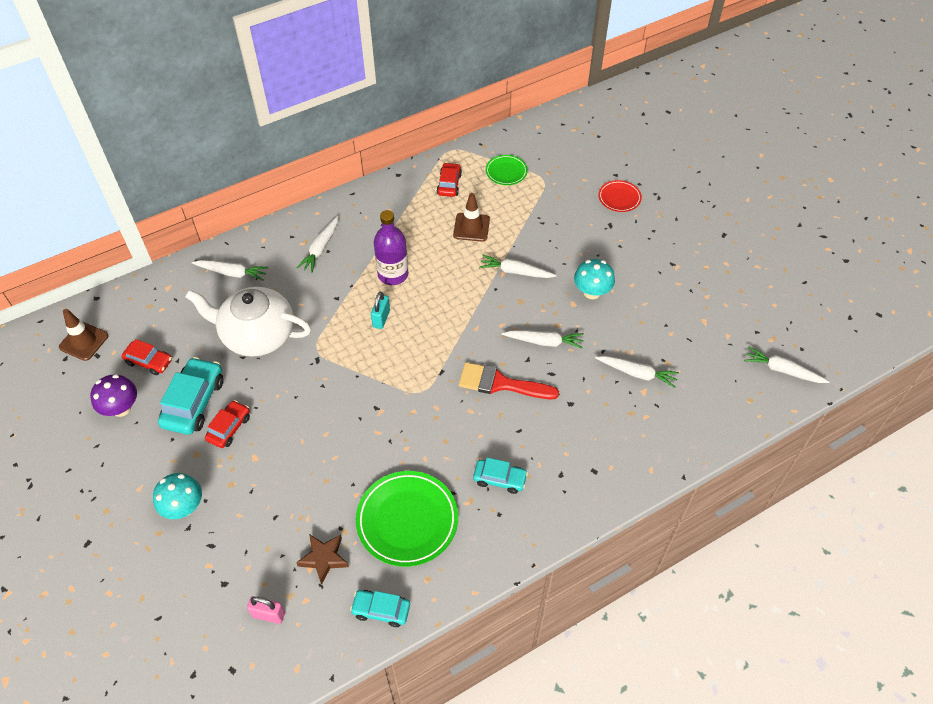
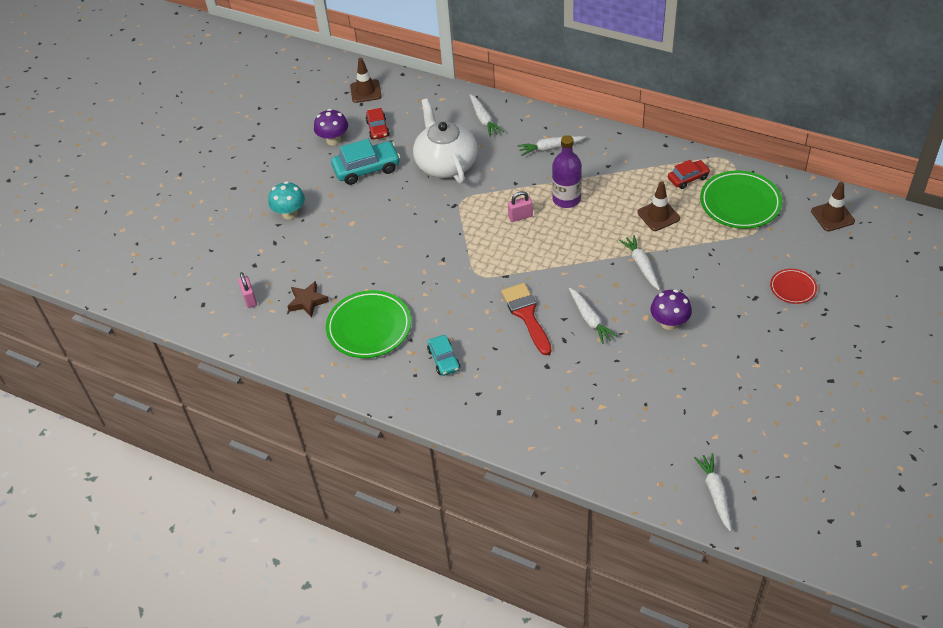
camera: 60 degrees right, 5 degrees down
(229, 428) = (362, 197): red car -> none
(381, 319) = (520, 216): turquoise padlock -> pink padlock
(381, 610) = (293, 352): turquoise car -> none
(506, 172) = (740, 203): green plate -> green plate, size x1.87
(569, 132) = (832, 216): none -> brown traffic cone
(592, 292) = (669, 323): turquoise mushroom -> purple mushroom
(637, 373) = (615, 393): white carrot -> none

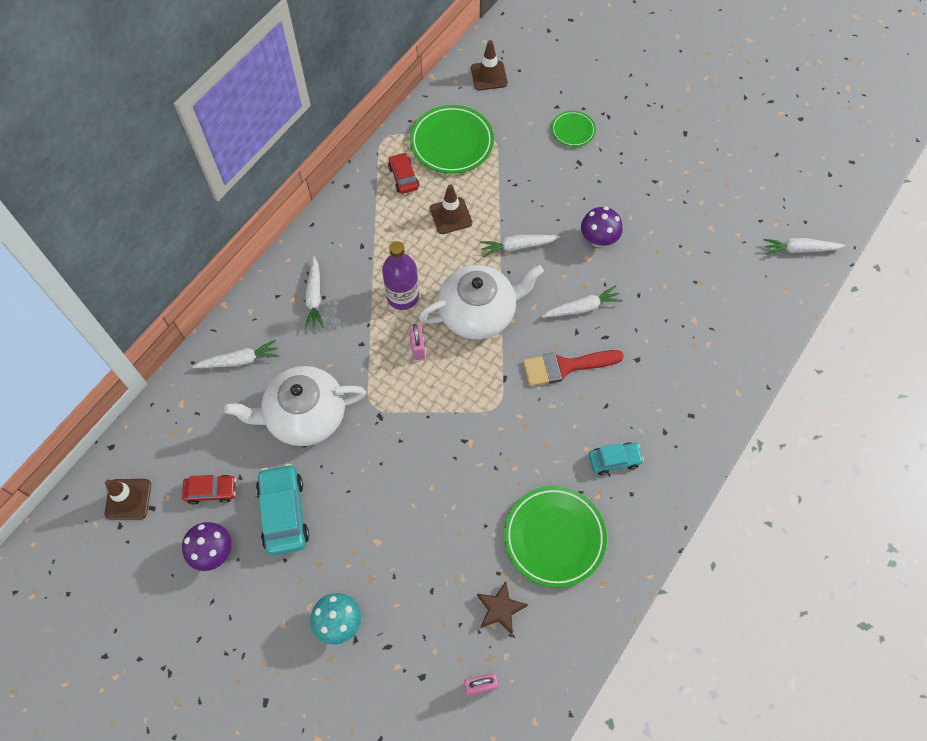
camera: 85 degrees left, 15 degrees up
(564, 249) = (478, 313): none -> white teapot
(793, 288) = (573, 130): red plate -> green plate

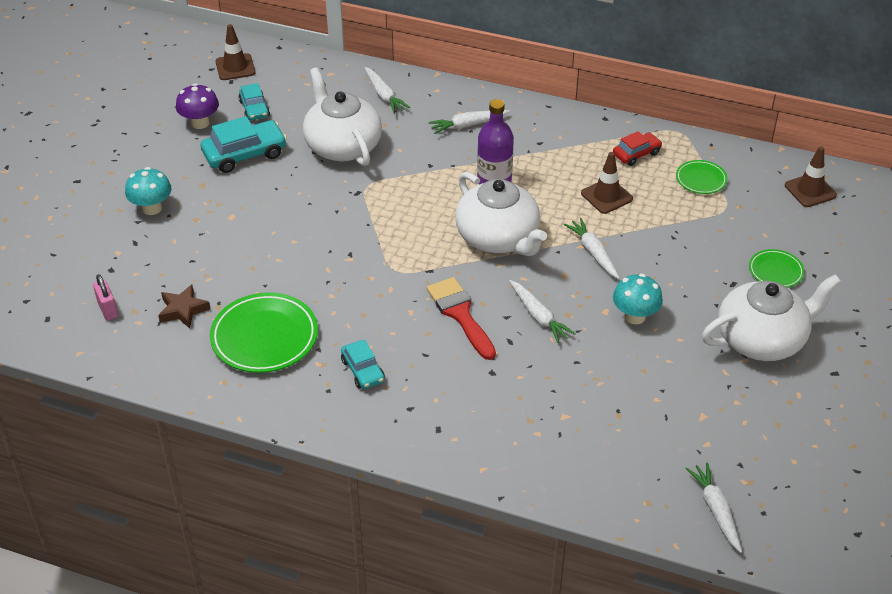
camera: 75 degrees right, 20 degrees down
(211, 491) = (254, 109): red car -> turquoise car
(417, 348) = (440, 203): pink padlock -> none
(452, 142) = (701, 179): green plate -> green plate, size x0.53
(598, 239) = (635, 316): purple mushroom -> turquoise mushroom
(642, 164) = (762, 339): none -> white teapot

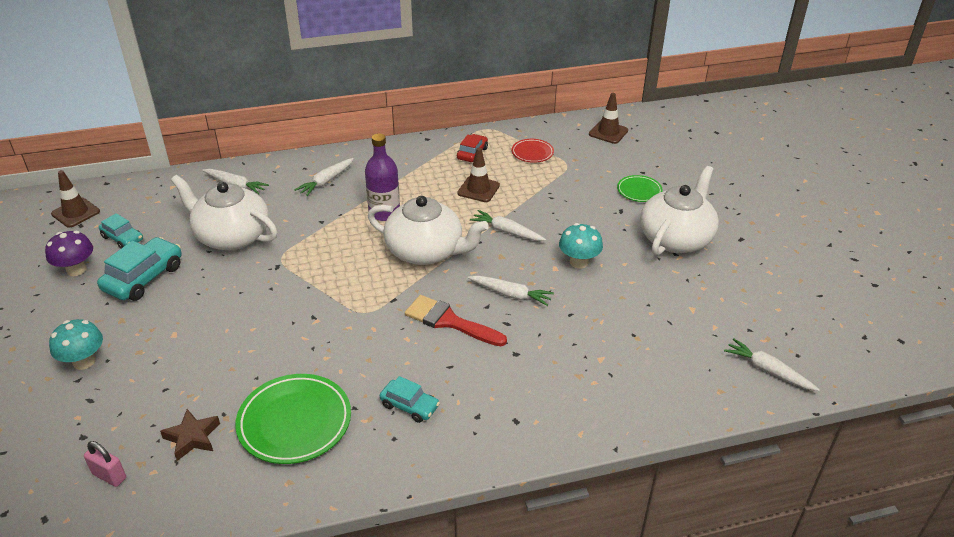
camera: 35 degrees left, 5 degrees down
(701, 179) = (532, 153): green plate -> red plate

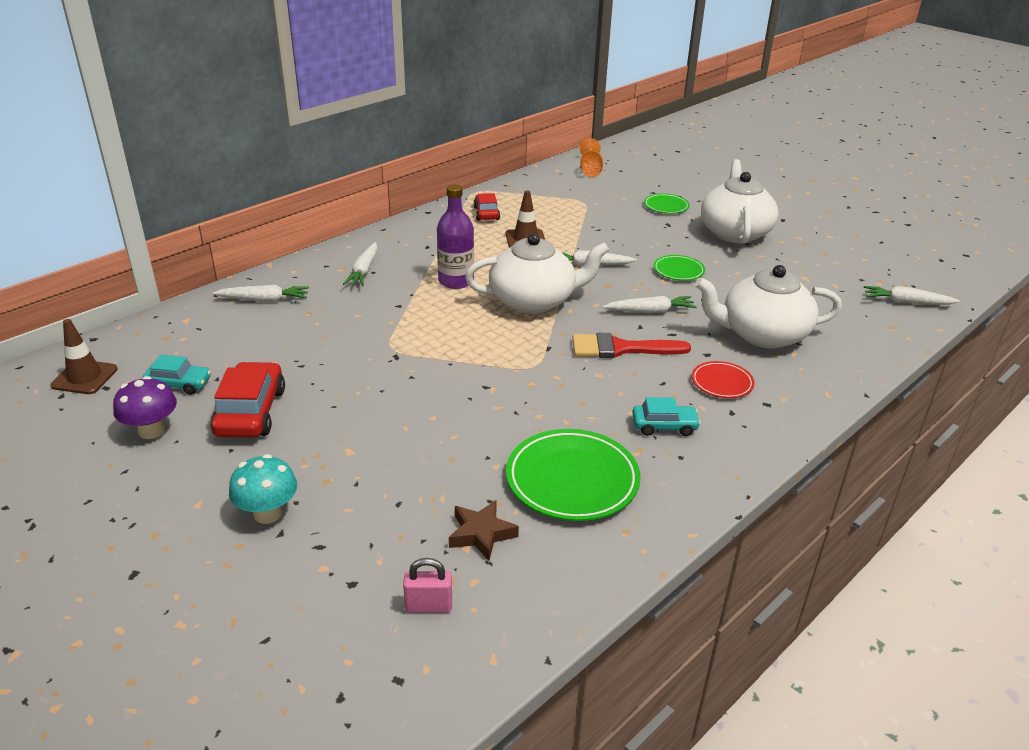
camera: 30 degrees left, 5 degrees down
(144, 278) = (251, 412): turquoise car -> red car
(232, 236) = (313, 345): white teapot -> white teapot (762, 334)
(532, 153) = (542, 200): red plate -> red plate (722, 383)
(579, 262) = (678, 270): turquoise mushroom -> green plate
(608, 132) = (590, 170): brown traffic cone -> orange goblet

